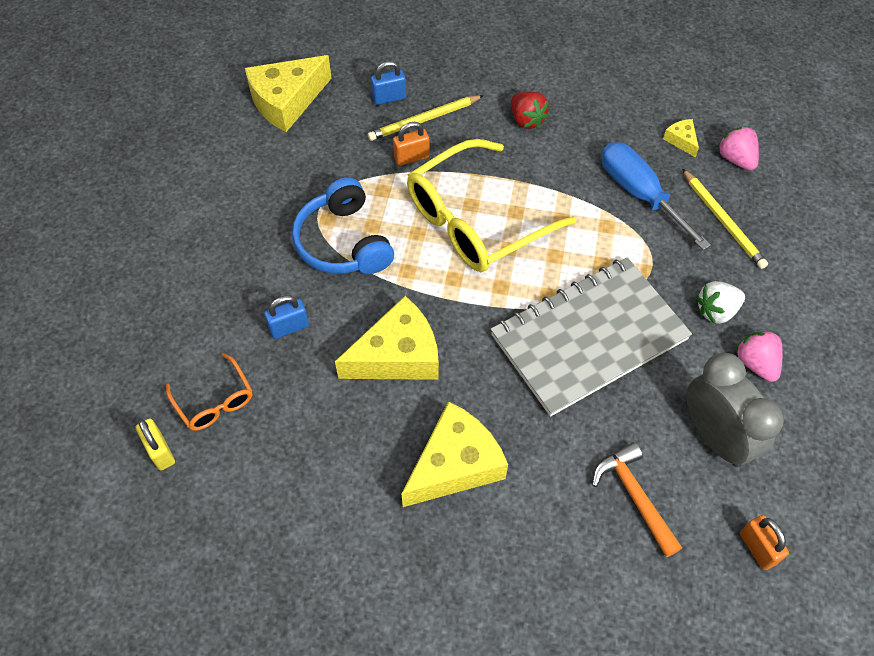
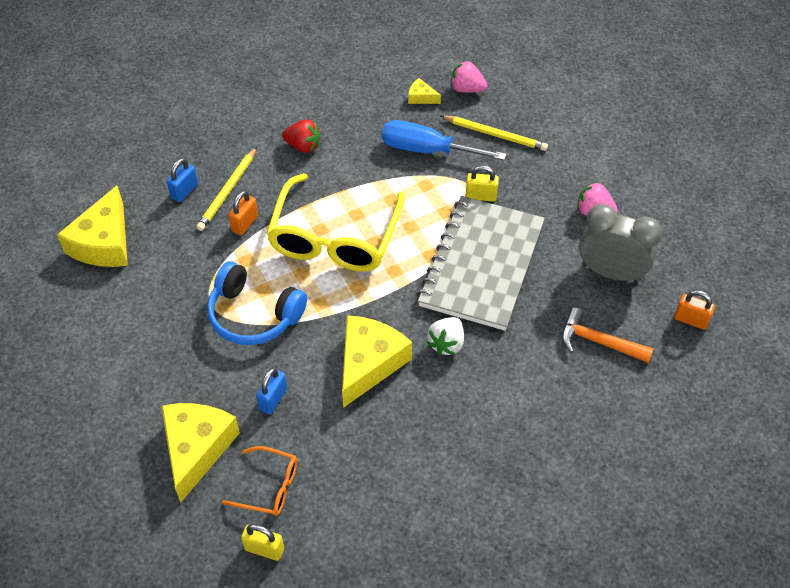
camera: 40 degrees left, 5 degrees down
(455, 464) = (474, 404): yellow cheese -> yellow cheese (196, 448)
(651, 271) = (481, 196): none -> yellow padlock
(716, 311) = (542, 195): white strawberry -> white strawberry (446, 343)

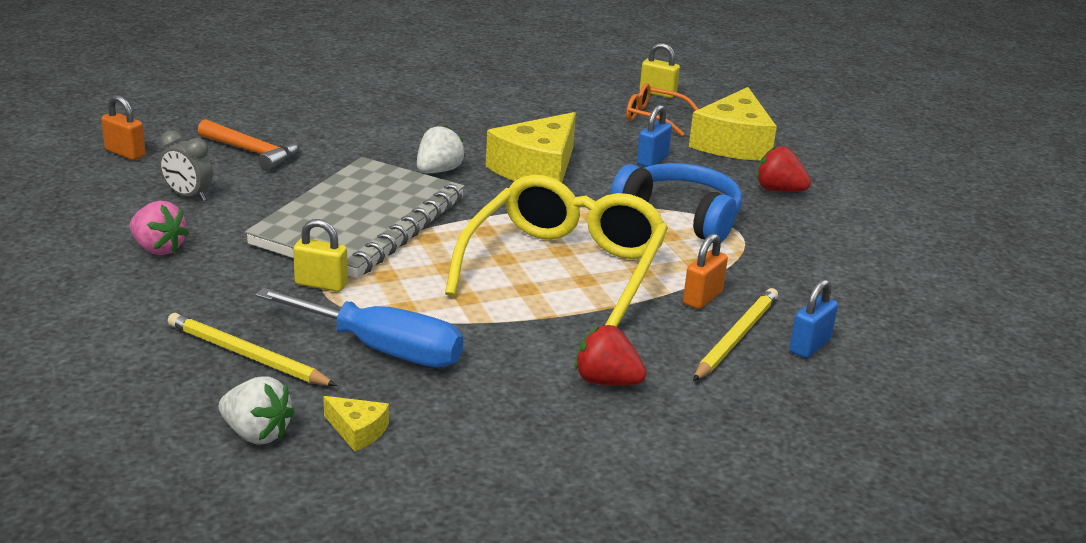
camera: 175 degrees left, 25 degrees down
(104, 242) = (916, 303): yellow cheese -> none
(169, 370) = (778, 190): none -> red strawberry
(467, 89) = (256, 434): pink strawberry -> white strawberry
(611, 272) = (188, 196): grey clock -> grey clock, size x0.54

